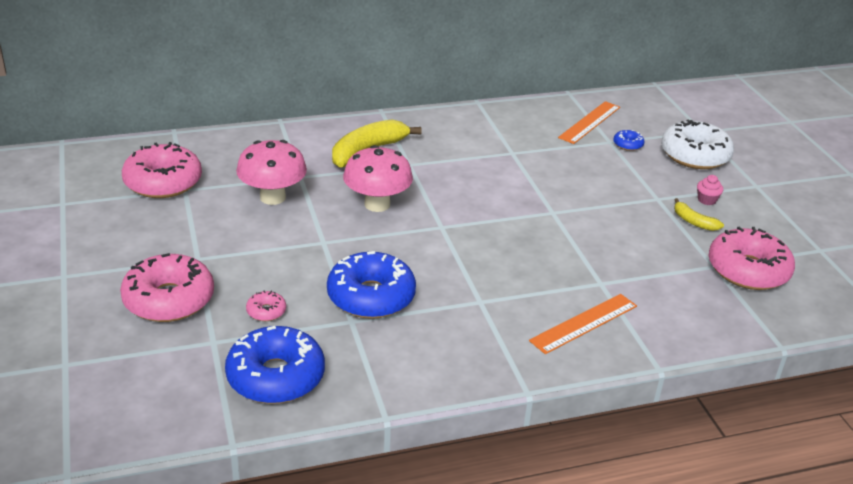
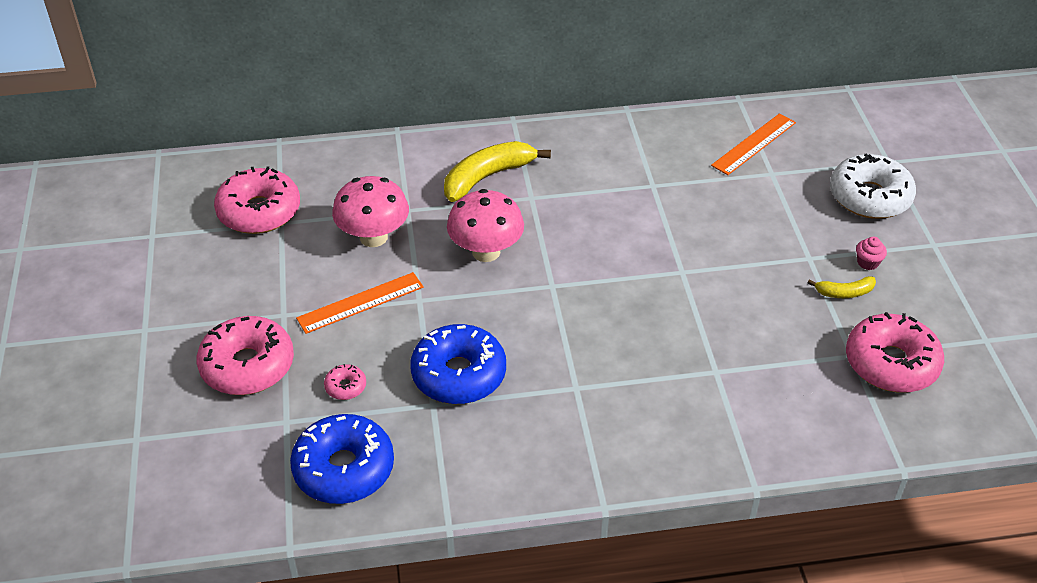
camera: 10 degrees right, 10 degrees up
(584, 323) = (685, 423): orange ruler -> orange ruler (360, 303)
(628, 145) = (792, 178): blue donut -> none
(693, 221) = (844, 292): yellow banana -> yellow banana turned 60 degrees counterclockwise

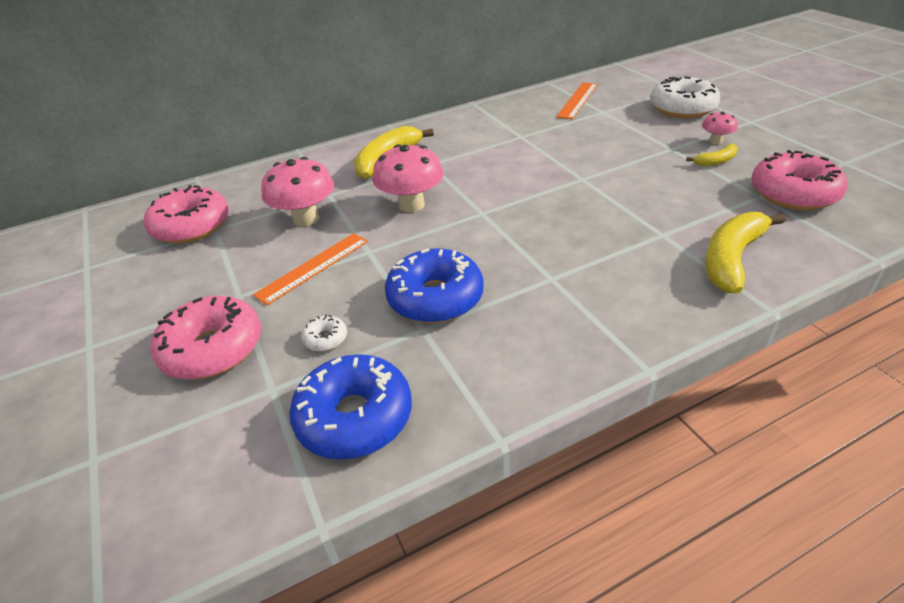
camera: 15 degrees left, 5 degrees down
(345, 387) = (325, 339): pink donut -> white donut
(762, 422) = (732, 259): none -> yellow banana
(867, 262) = (715, 141): pink cupcake -> pink mushroom

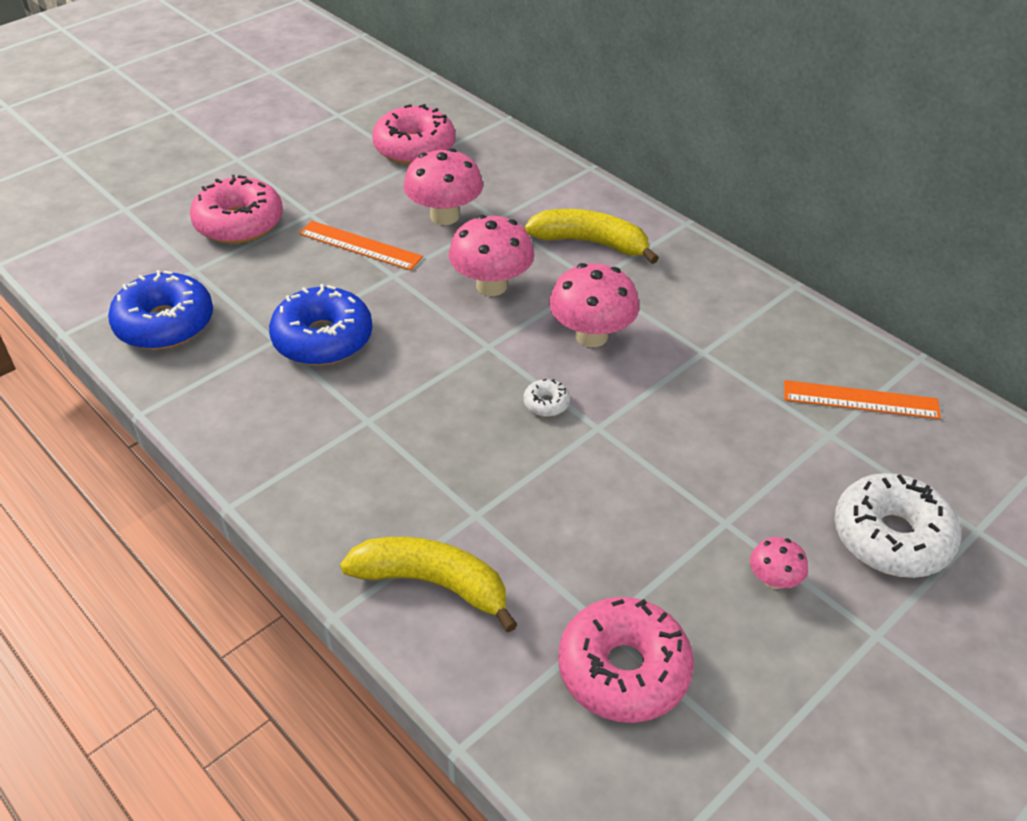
camera: 70 degrees right, 5 degrees up
(325, 339) = (256, 282): white donut -> white donut (546, 403)
(489, 171) = (591, 336): none -> pink mushroom
(716, 161) = (700, 577): yellow banana -> none

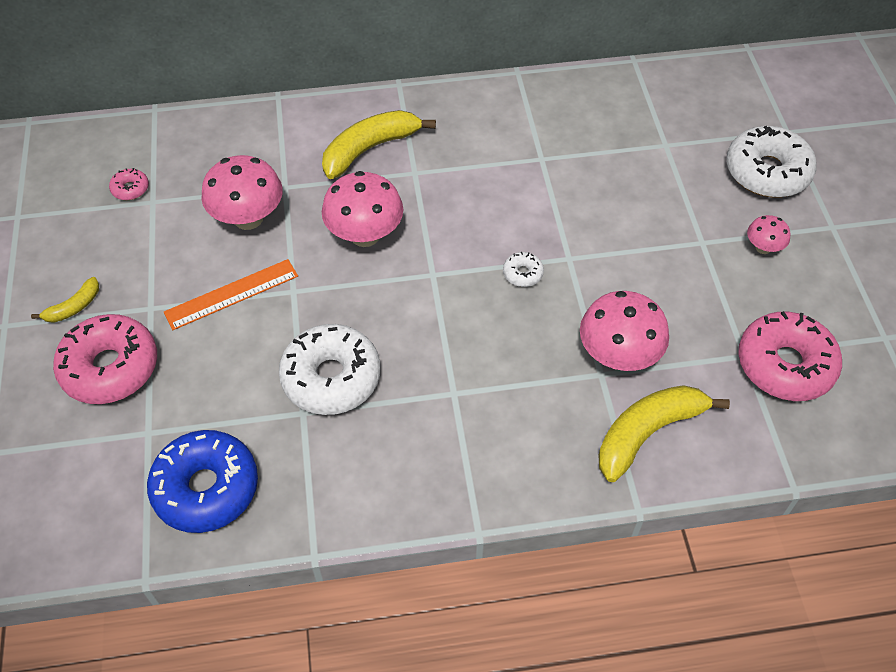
camera: 55 degrees left, 10 degrees up
(279, 179) = (74, 307): none -> yellow banana
(323, 339) = (331, 378): blue donut -> white donut
(414, 147) = (130, 189): pink donut -> pink donut, size x0.44
(591, 336) = (474, 208): pink mushroom -> pink mushroom (618, 356)
(860, 400) = (648, 111): orange ruler -> none

